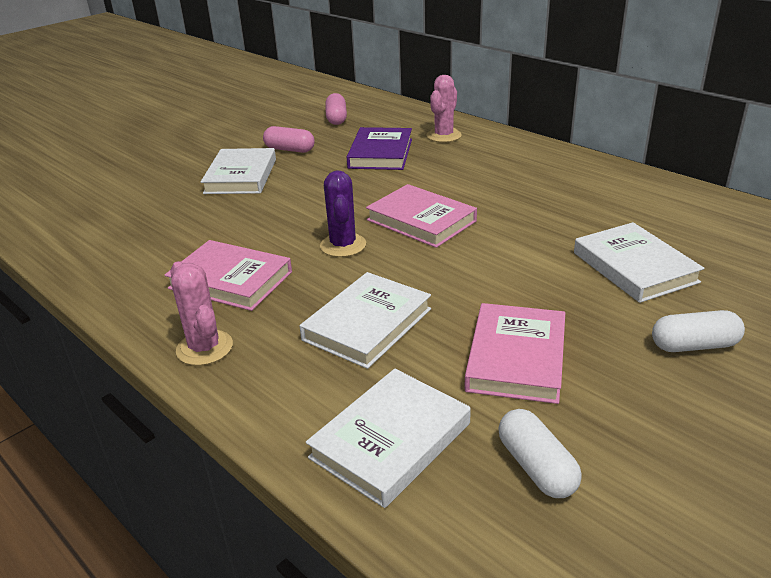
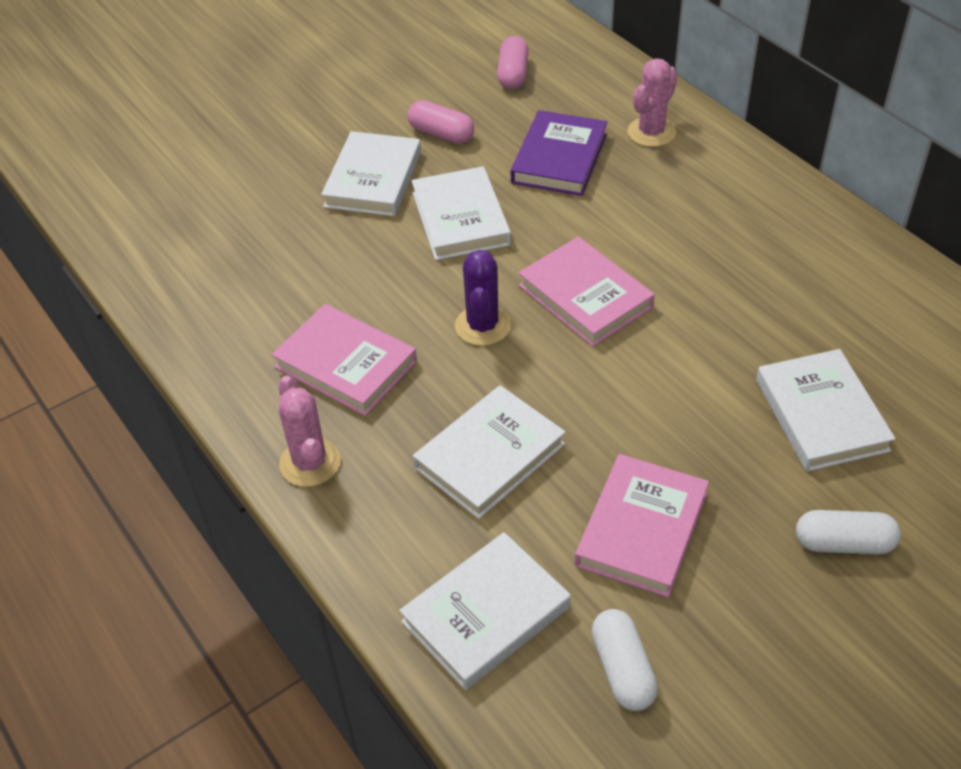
camera: 10 degrees right, 15 degrees up
(312, 189) = (460, 219): none -> white book

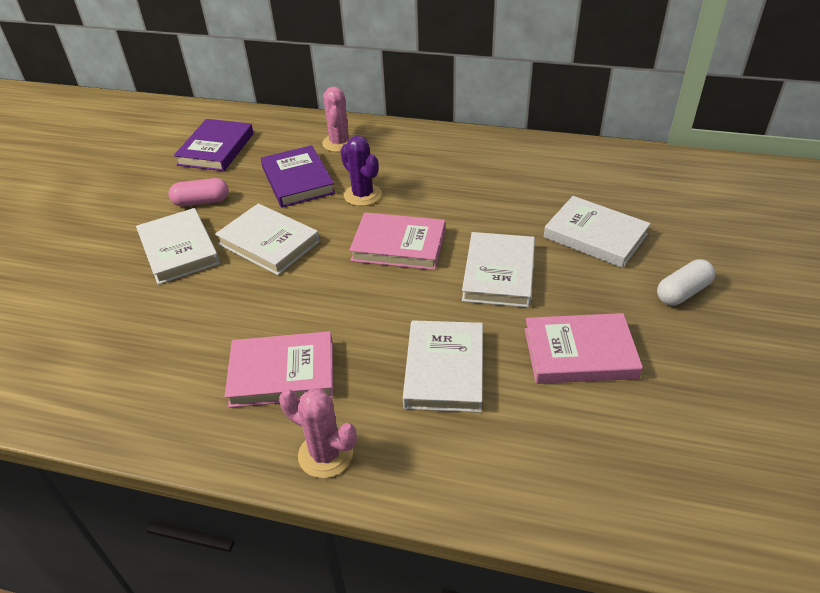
camera: 40 degrees left, 5 degrees down
(482, 326) = (353, 296): purple cactus -> purple cactus (362, 195)
(486, 614) = (552, 468): white book -> white book (498, 273)
(513, 74) = (216, 149): pink capsule -> purple book
(623, 669) = (664, 440): white capsule -> none
(642, 529) = (579, 353): pink book -> pink book turned 75 degrees counterclockwise

